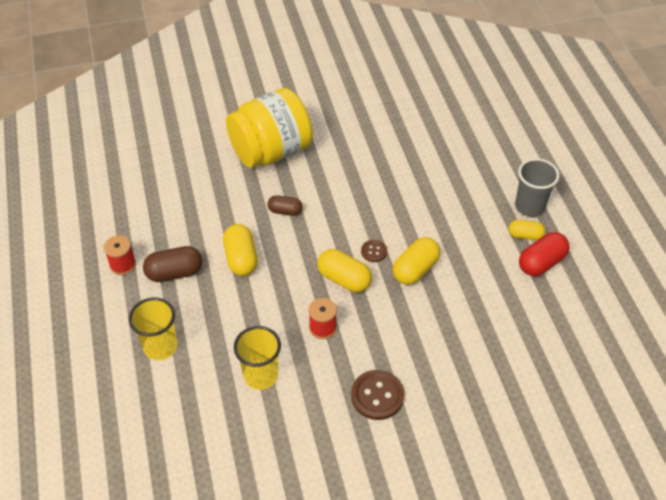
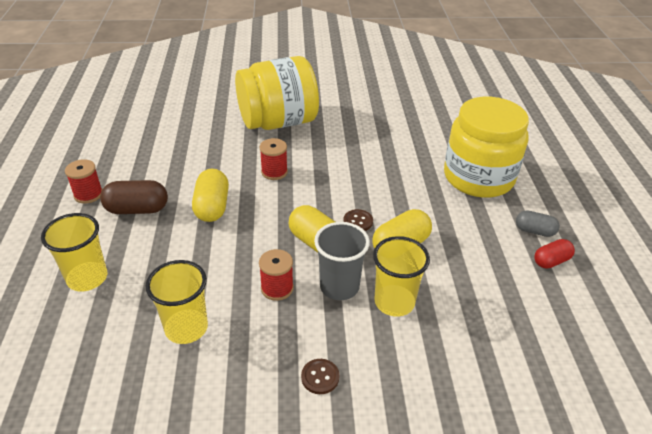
camera: 10 degrees right, 10 degrees down
(285, 211) = (274, 172): brown capsule -> red spool
(377, 396) = (320, 377): brown button -> brown button, size x0.56
(420, 323) = (394, 302): none -> yellow cup
(471, 186) = (478, 177): none -> yellow jar
(525, 235) = (534, 231): yellow capsule -> grey capsule
(529, 206) = (542, 204): grey cup -> grey cup (339, 286)
(541, 263) = (551, 261): red capsule -> red capsule, size x0.64

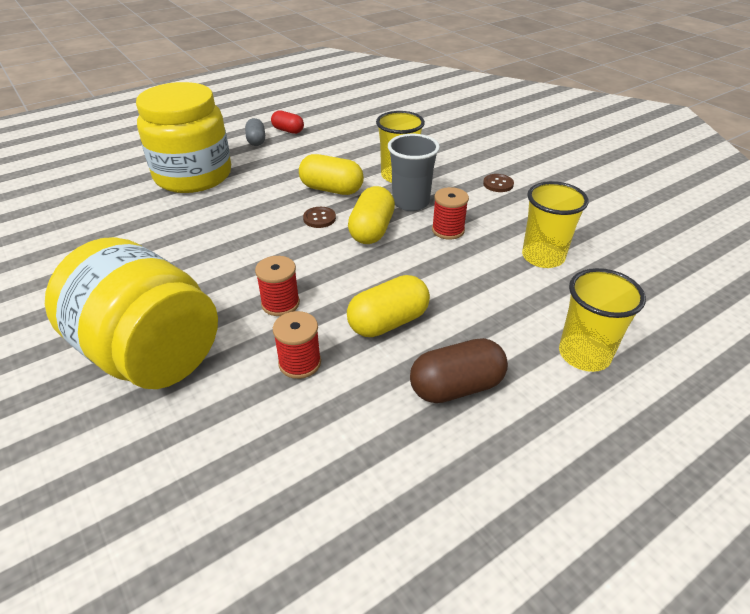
camera: 120 degrees left, 0 degrees up
(88, 194) = (484, 466): red spool -> red spool (300, 363)
(137, 209) = (456, 387): brown capsule -> brown capsule turned 75 degrees counterclockwise

